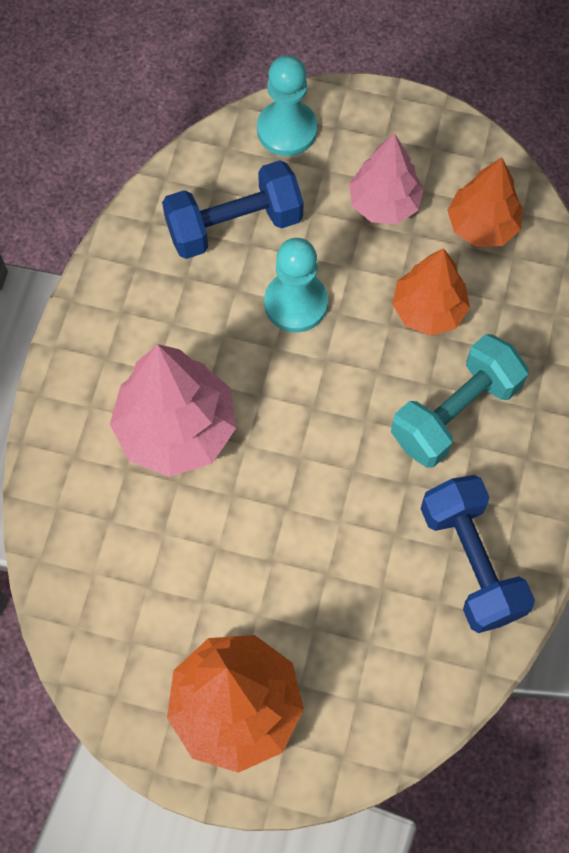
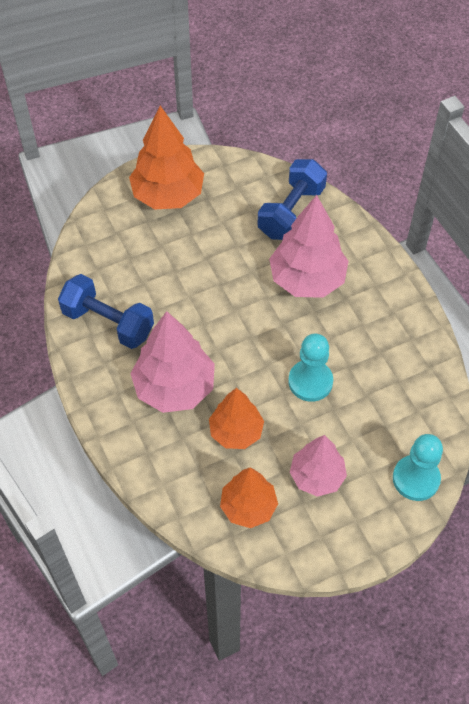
camera: 140 degrees right, 10 degrees down
(234, 225) = (385, 399): blue dumbbell -> blue dumbbell (291, 212)
(455, 413) = (174, 387): turquoise dumbbell -> pink tree

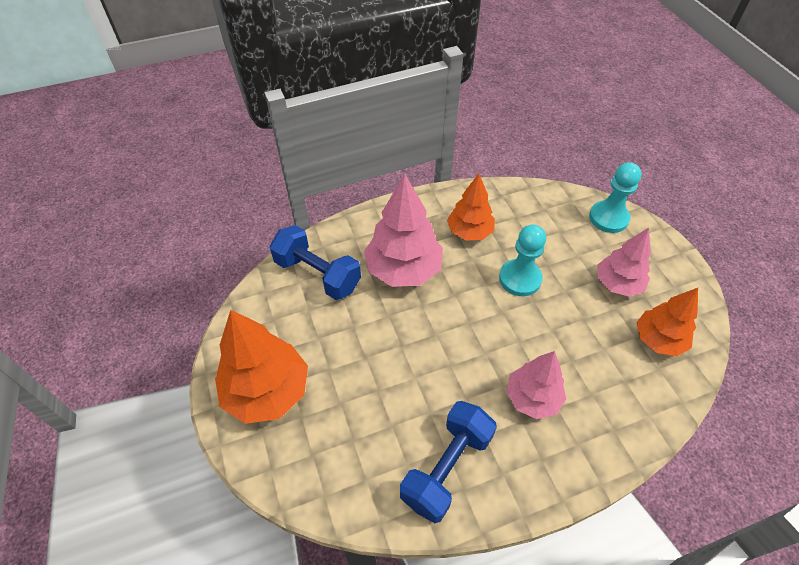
camera: 85 degrees left, 5 degrees down
(174, 387) = (532, 398): pink tree -> pink tree, size x0.64
(236, 432) = (580, 344): orange tree -> orange tree (469, 232)

